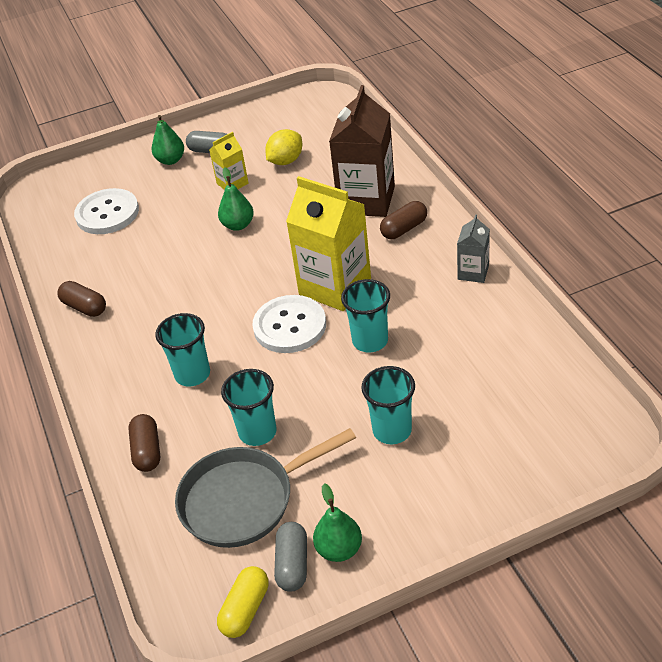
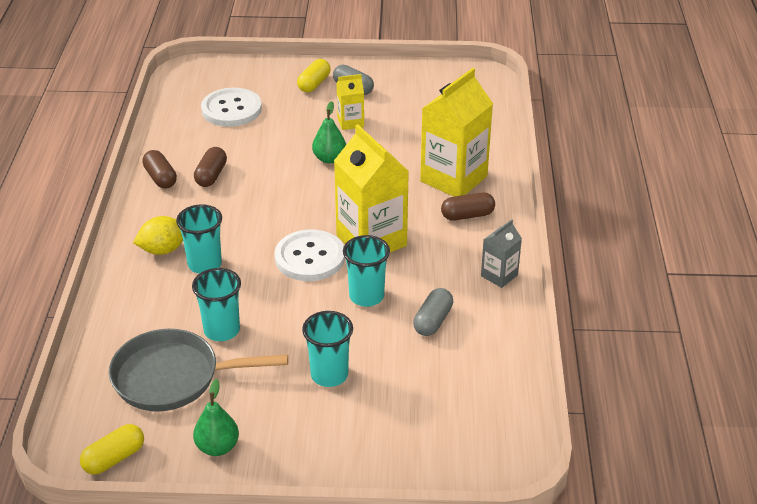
camera: 20 degrees right, 5 degrees down
(147, 451) = (128, 308): brown capsule -> brown capsule (211, 175)
(170, 160) = (314, 84): green pear -> yellow capsule
(286, 161) = (409, 120): yellow lemon -> yellow lemon (163, 250)
(292, 564) = (174, 442): grey capsule -> grey capsule (433, 321)
(366, 200) = (453, 179): brown carton -> yellow carton

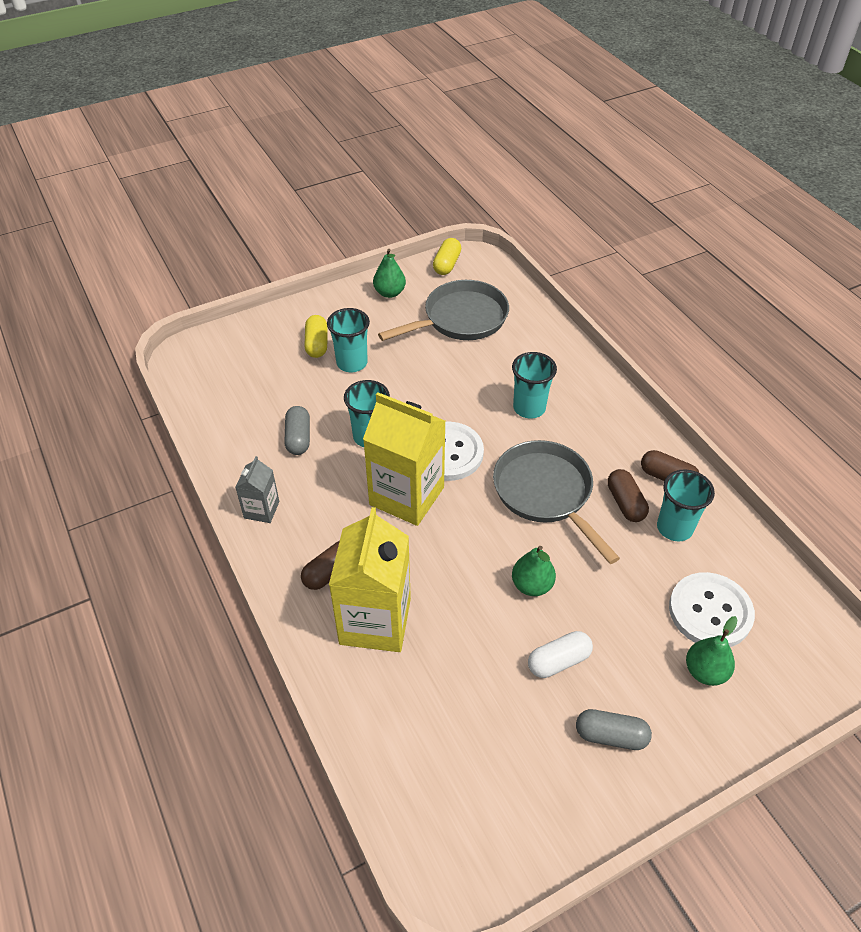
camera: 150 degrees right, 10 degrees up
(163, 250) = (577, 406): yellow lemon -> none
(222, 330) = (460, 362): turquoise cup -> turquoise cup (674, 528)
(261, 202) = (546, 493): none -> grey pan
(269, 90) = (705, 671): none -> green pear
(314, 84) = (666, 717): yellow capsule -> yellow capsule (317, 344)
(350, 122) = (558, 661): yellow carton -> white capsule

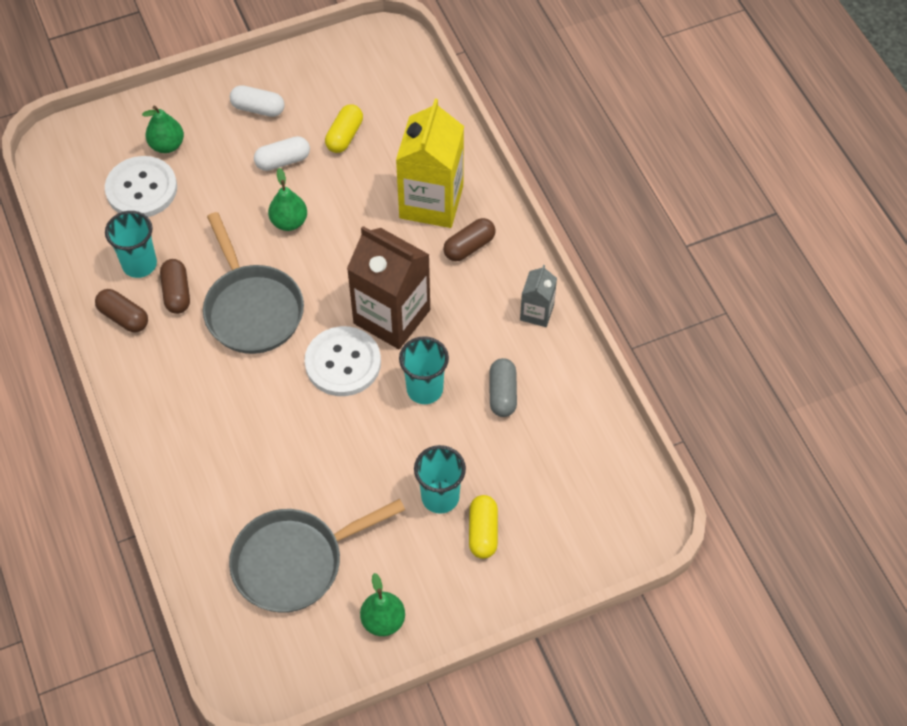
camera: 175 degrees left, 10 degrees up
(406, 496) = (392, 316): yellow carton -> brown carton
(447, 264) = (295, 674): yellow capsule -> yellow capsule (344, 136)
(529, 408) = (242, 414): turquoise cup -> none
(611, 735) = (258, 108): grey capsule -> white capsule

